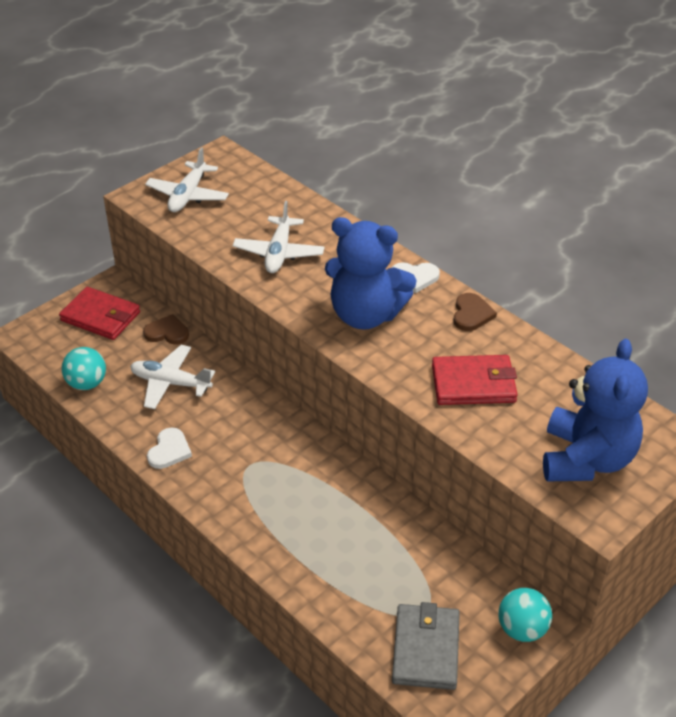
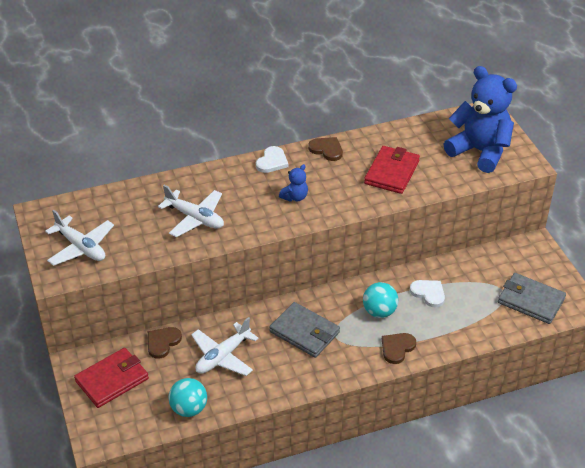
camera: 65 degrees left, 0 degrees up
(169, 450) = (295, 377): white heart -> white heart (428, 293)
(240, 436) = (304, 332): none -> grey wallet
(260, 528) = (397, 348): none -> brown heart
(366, 315) = (295, 197): blue teddy bear -> blue teddy bear, size x0.42
(522, 629) = (534, 254): turquoise ball -> turquoise ball (379, 312)

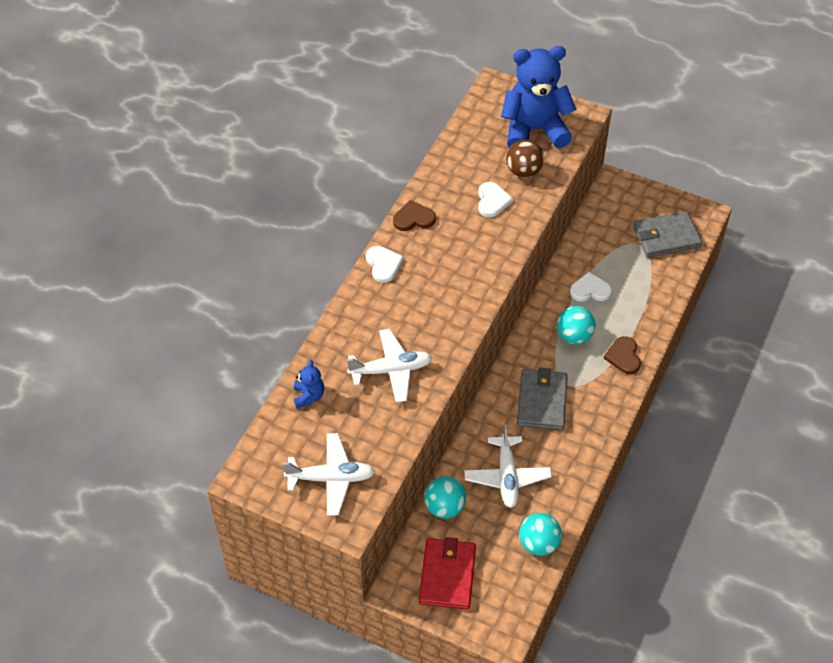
camera: 45 degrees left, 10 degrees up
(162, 342) = (444, 507): brown heart -> turquoise ball
(295, 197) = (446, 284): blue teddy bear -> blue teddy bear (309, 396)
(304, 332) = (542, 401): grey wallet -> grey wallet turned 75 degrees counterclockwise
(392, 172) = (492, 201): red wallet -> white heart
(438, 169) = (524, 171): none -> brown ball

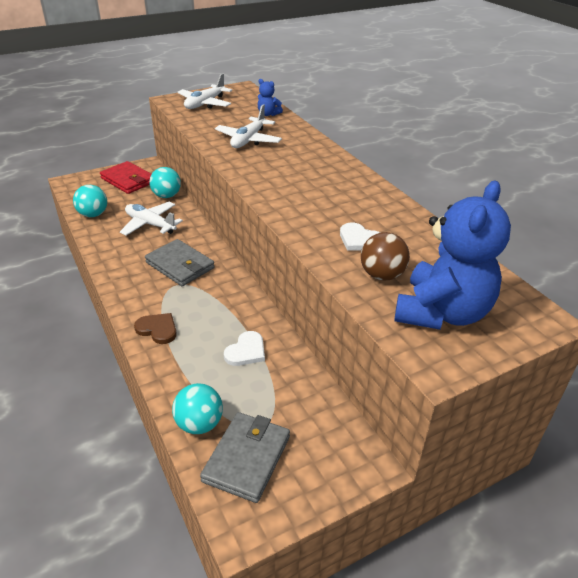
camera: 125 degrees right, 15 degrees down
(383, 265) = (344, 168): white heart -> none
(413, 218) = (380, 196): brown heart -> none
(574, 336) = (212, 313): turquoise ball -> turquoise ball (199, 424)

